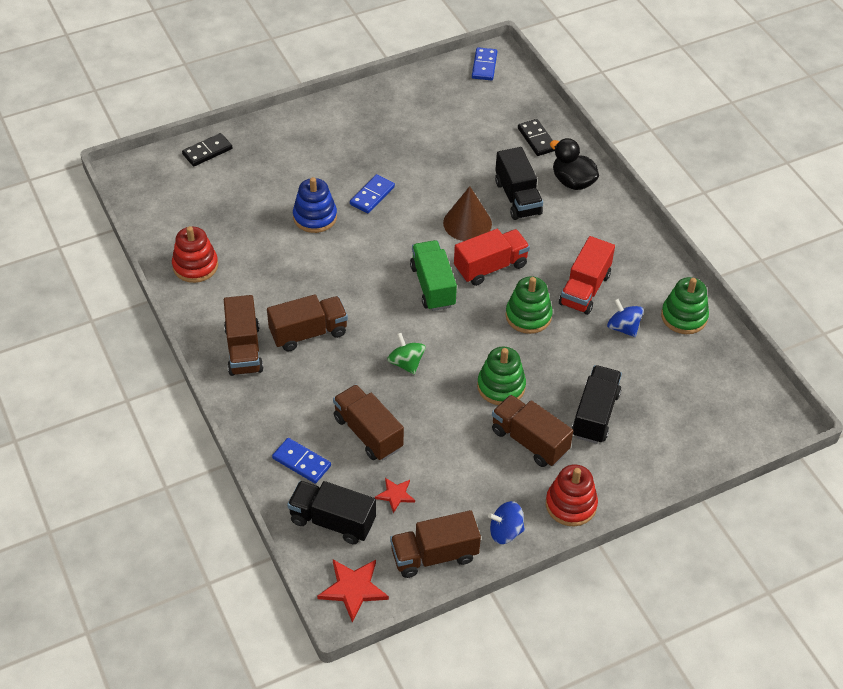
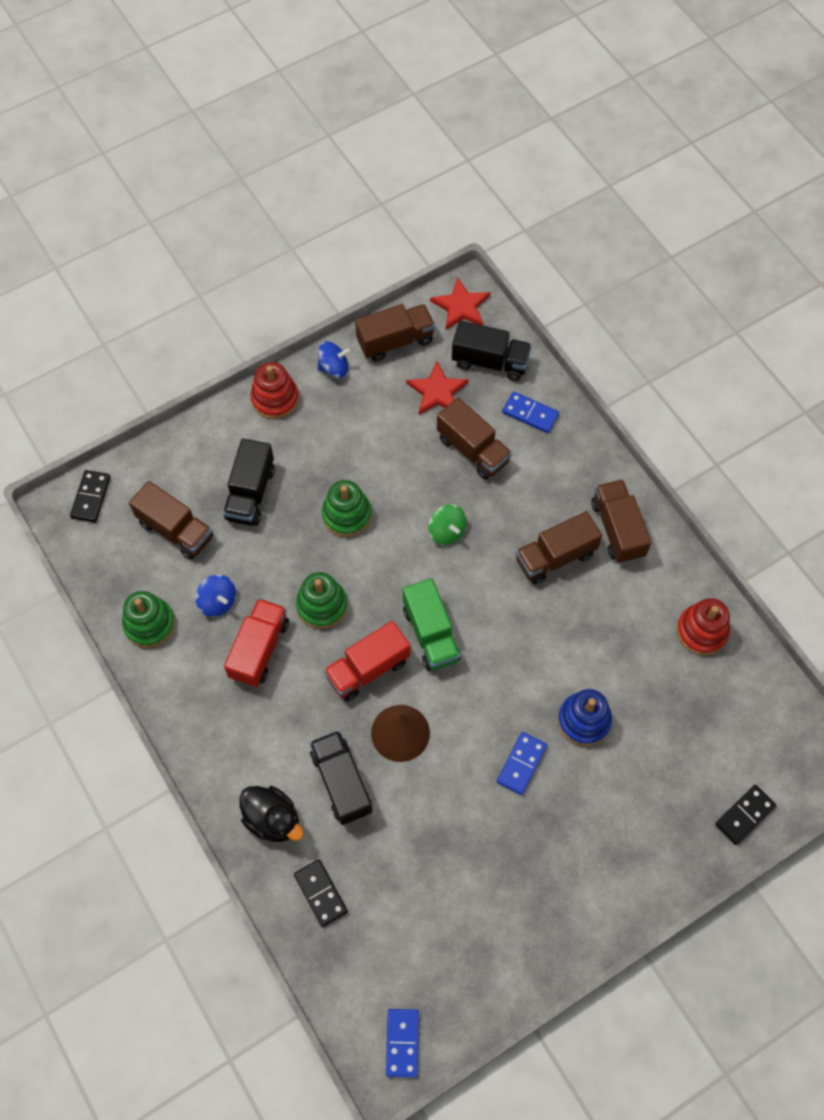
camera: 175 degrees right, 15 degrees up
(395, 495) = (437, 391): red star -> red star, size x1.67
(529, 441) = (315, 458): brown truck -> brown truck (176, 530)
(754, 426) = (91, 497): none -> black domino

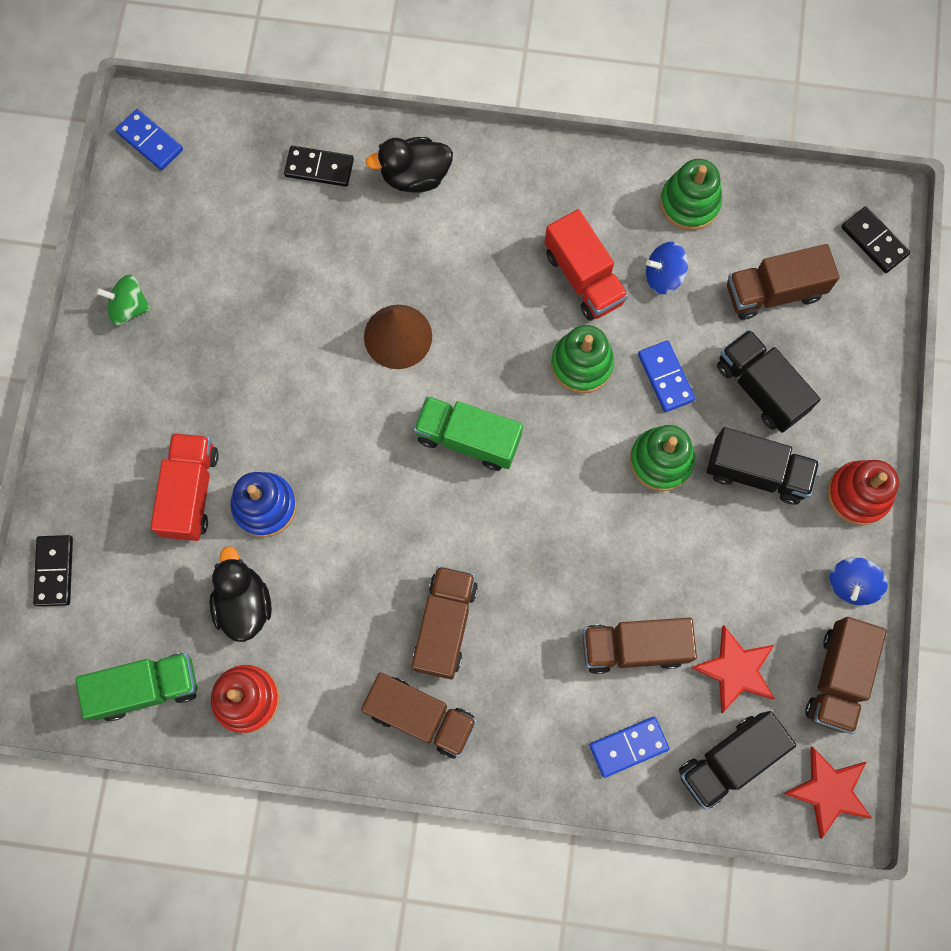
camera: 130 degrees right, 10 degrees up
(341, 782) = (397, 254): black truck -> black truck (756, 472)
(368, 669) = (483, 356): red truck -> red truck (190, 492)
(447, 531) = (562, 542): green spinning top -> green spinning top (129, 307)
(521, 764) = (276, 416): blue domino -> blue domino (665, 377)
(652, 680) = (244, 604): none -> black duck
(752, 694) = (146, 688): none -> green truck

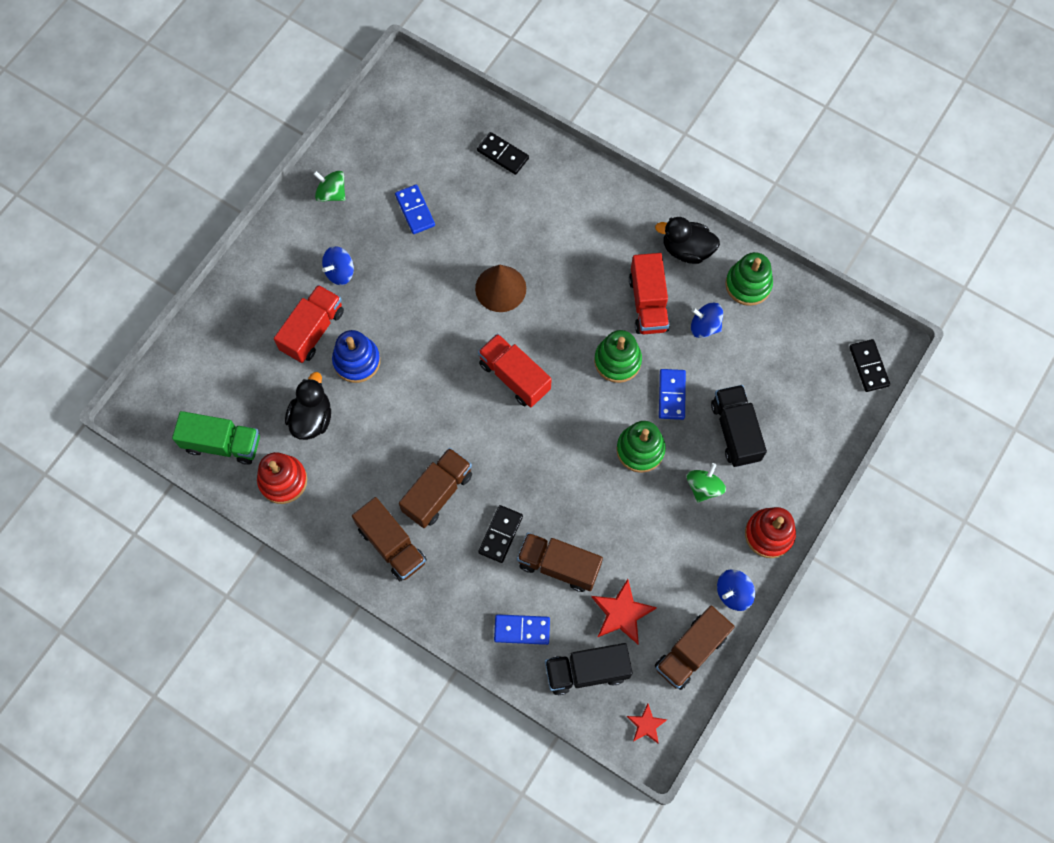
camera: 25 degrees right, 5 degrees down
(54, 571) = (200, 342): black domino -> black domino (500, 534)
(150, 141) = (399, 91): blue domino -> blue domino (415, 210)
(188, 403) = (340, 272): none -> blue spinning top
(415, 176) = (565, 187): black duck -> black duck (686, 250)
(468, 439) = (514, 377): green truck -> red truck
(756, 472) = (703, 487): black truck -> green spinning top
(774, 292) = (778, 370): brown truck -> none
(829, 791) = (646, 725): red star -> red star, size x0.60

